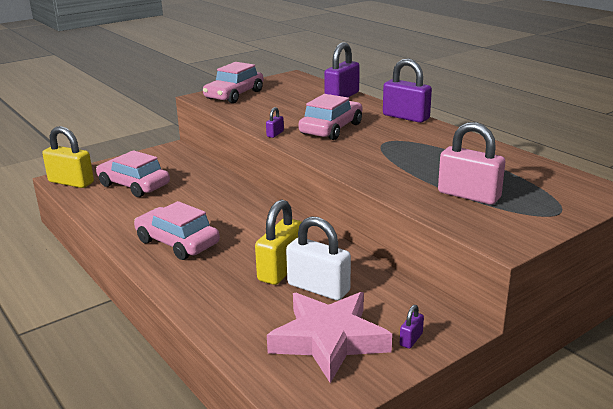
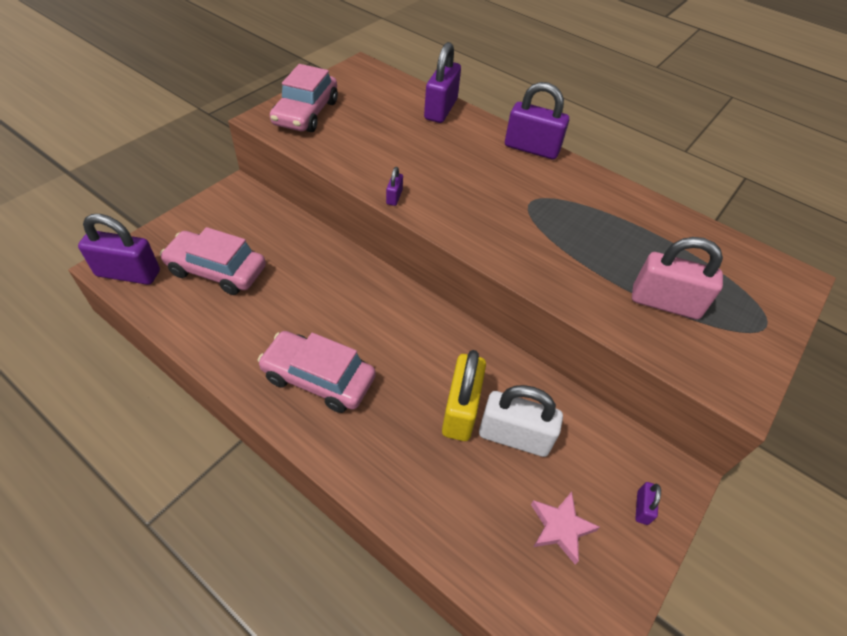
camera: 20 degrees left, 25 degrees up
(71, 182) = (128, 273): yellow padlock -> purple padlock
(329, 340) = (560, 527): pink star -> pink star, size x0.50
(331, 129) = (457, 180): pink car -> none

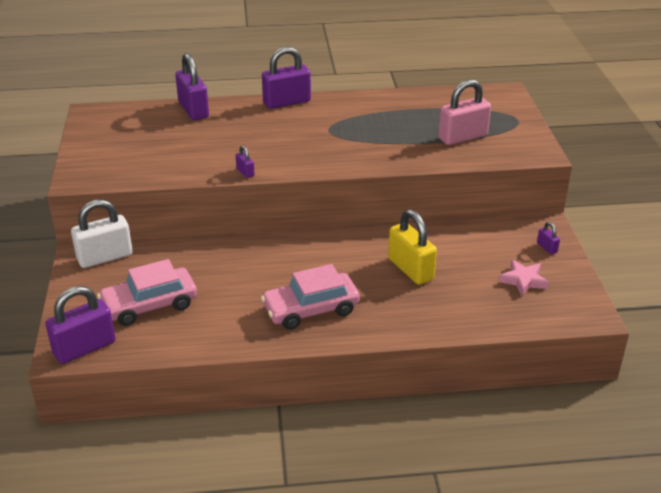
camera: 40 degrees left, 15 degrees down
(306, 113) = (101, 160): pink car -> none
(514, 436) = (453, 261): white padlock -> white padlock (105, 257)

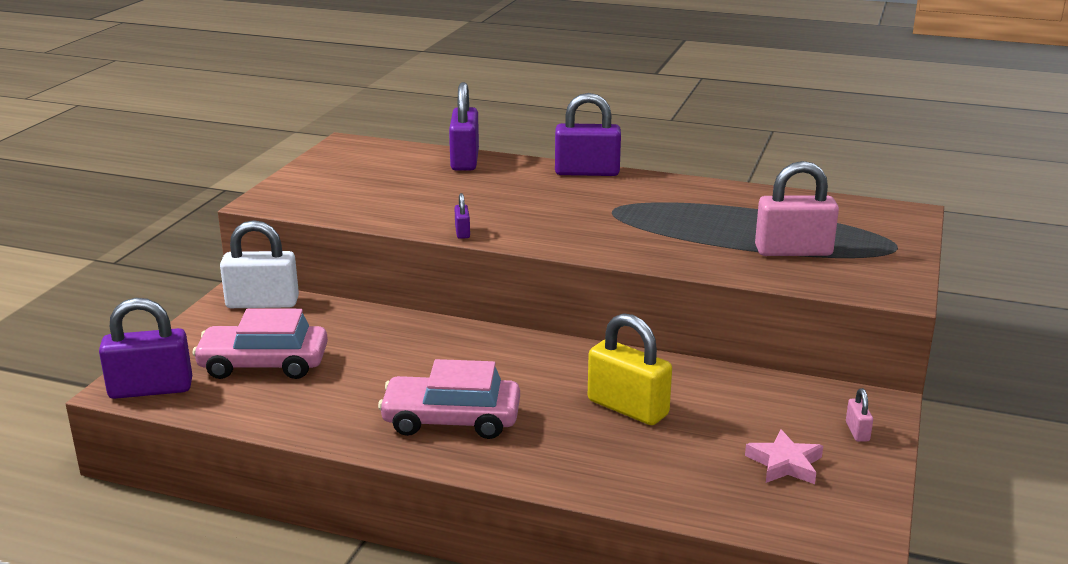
camera: 25 degrees right, 10 degrees down
(410, 269) = (627, 408): yellow padlock -> yellow padlock turned 45 degrees counterclockwise
(547, 247) = (857, 431): purple padlock -> pink padlock

